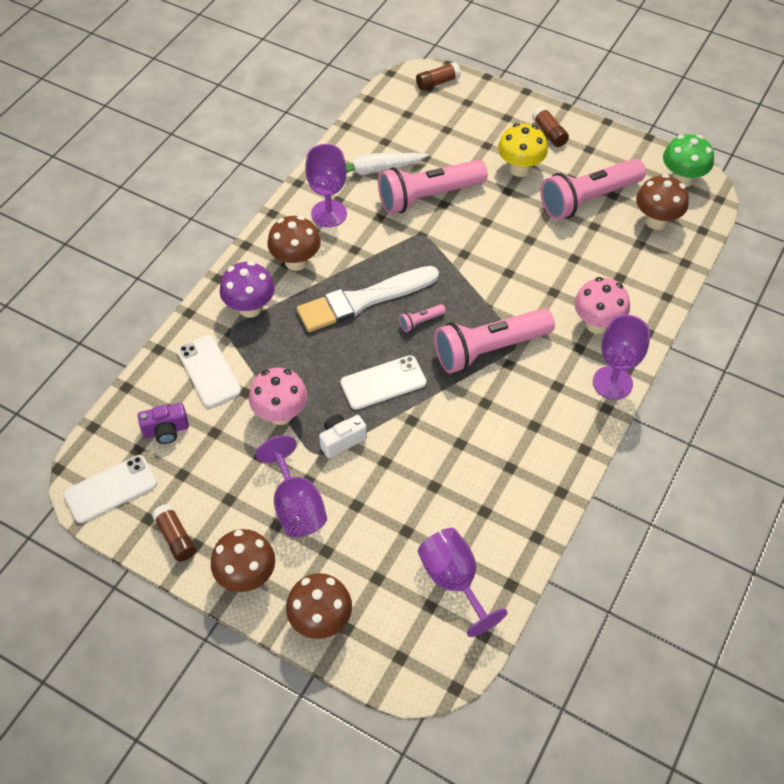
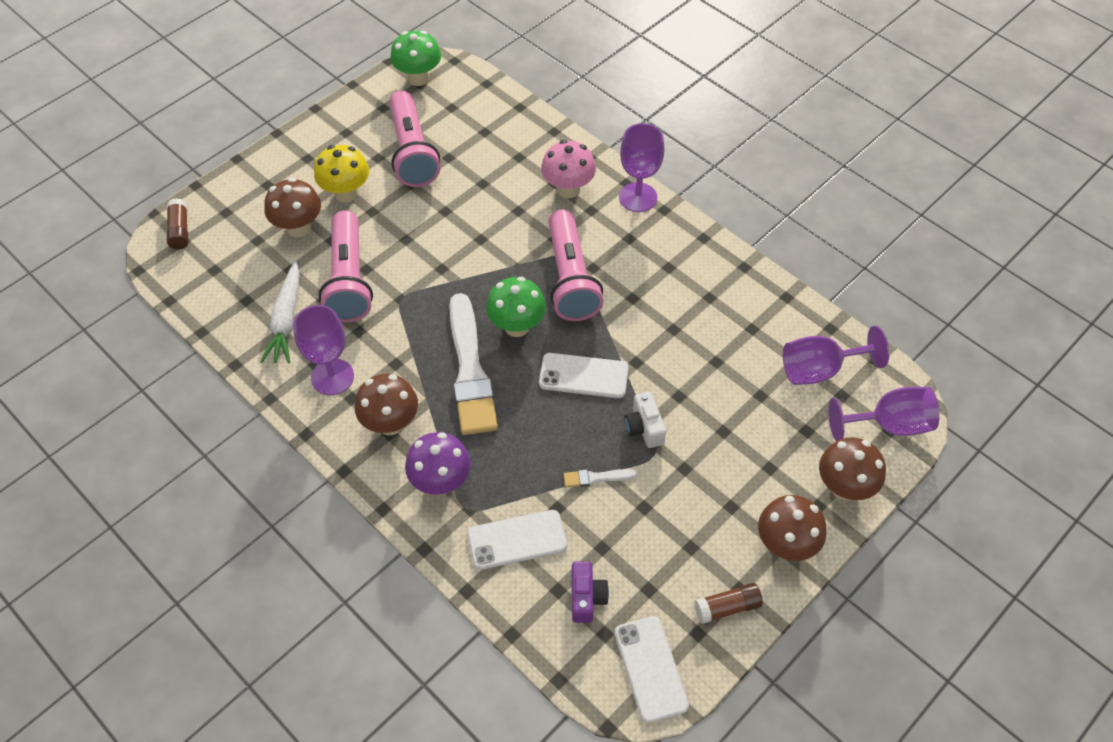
camera: 75 degrees left, 0 degrees up
(280, 414) = (596, 478): pink mushroom -> white brush
(296, 505) = (712, 484): purple goblet -> purple goblet (888, 425)
(383, 382) = (583, 376): white phone -> white phone turned 75 degrees counterclockwise
(420, 321) = (517, 326): pink flashlight -> green mushroom
(549, 133) = (308, 156): brown glue stick -> none
(656, 221) = (462, 111): brown mushroom -> brown mushroom (299, 228)

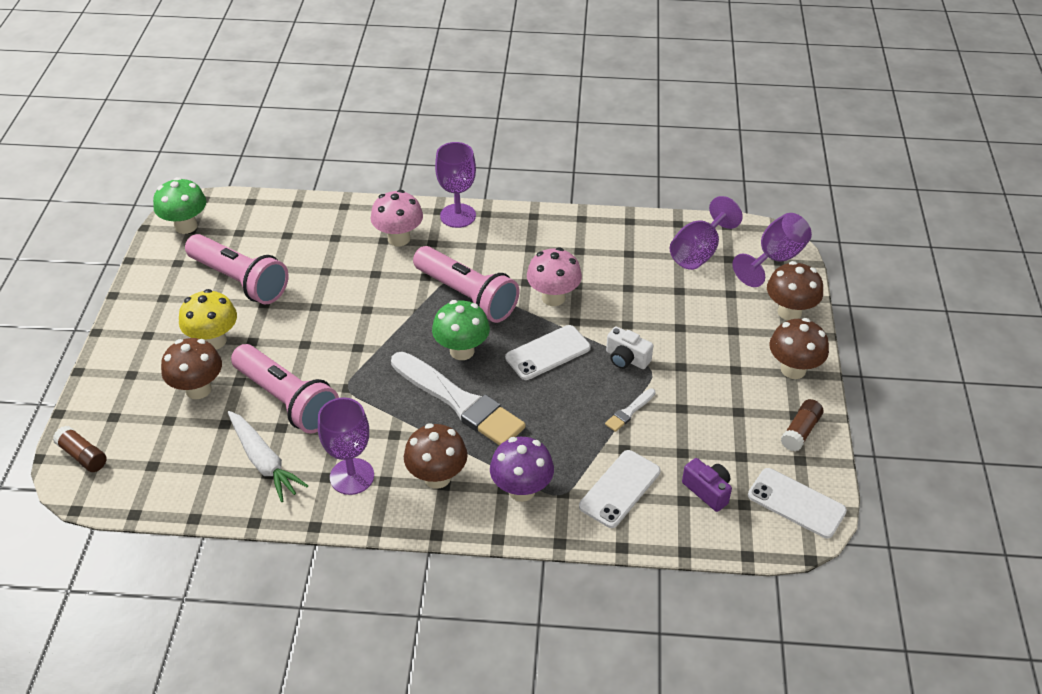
camera: 40 degrees left, 10 degrees down
(640, 327) = (553, 297): none -> pink mushroom

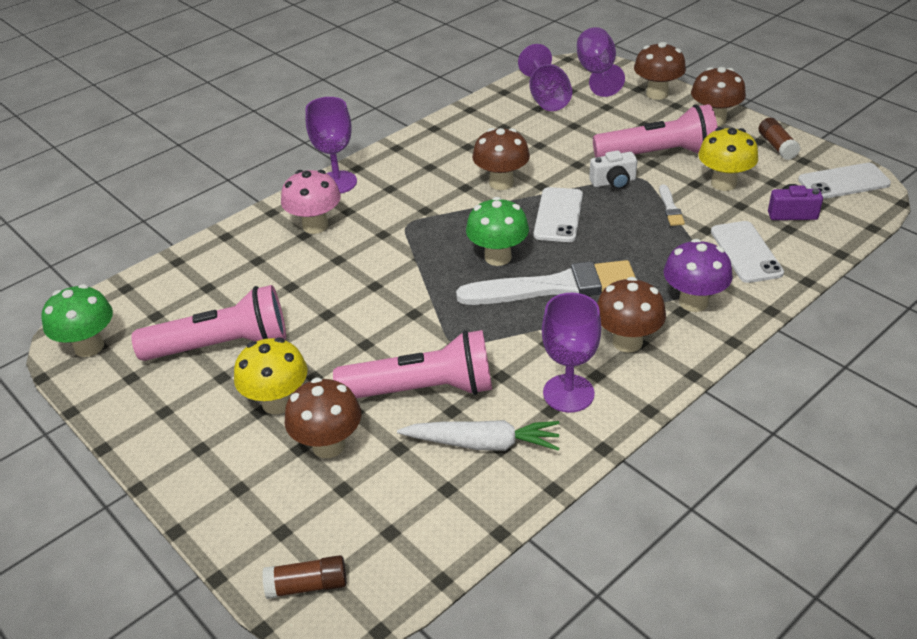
camera: 45 degrees left, 5 degrees down
(466, 296) = (438, 224): pink flashlight -> pink flashlight (658, 154)
(553, 297) = (501, 183): pink mushroom -> brown mushroom
(702, 425) = (723, 183): none -> yellow mushroom

